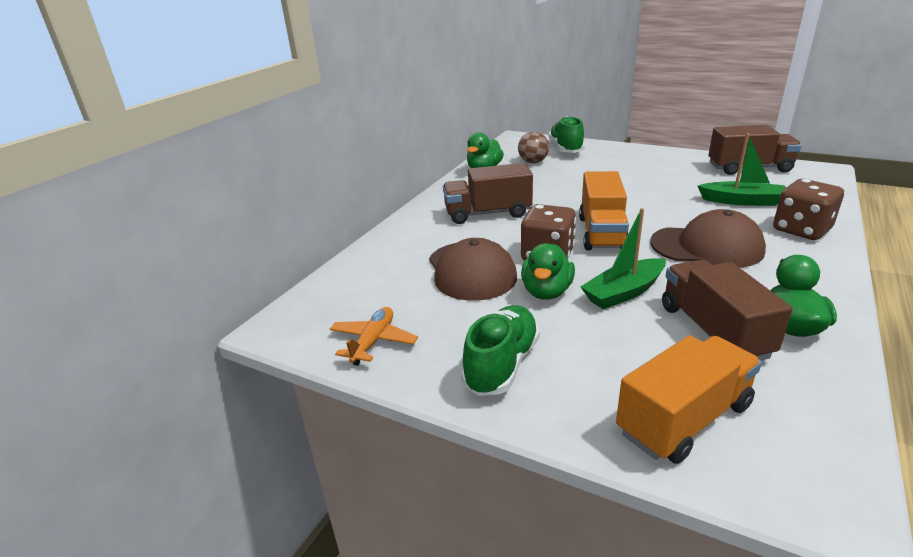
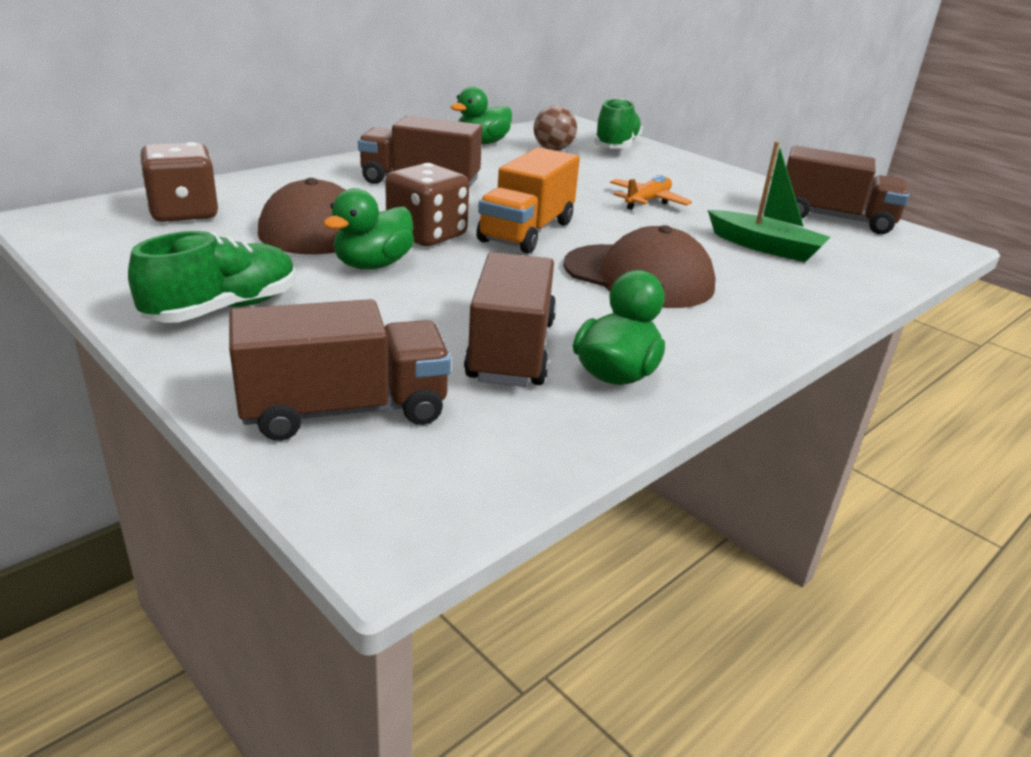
camera: 15 degrees right, 0 degrees up
(373, 341) = (123, 255): orange plane -> orange plane (647, 201)
(624, 292) = (462, 289): green boat -> none
(684, 419) = (344, 410): orange truck -> brown truck
(801, 230) = (798, 293): brown dice -> brown dice (184, 213)

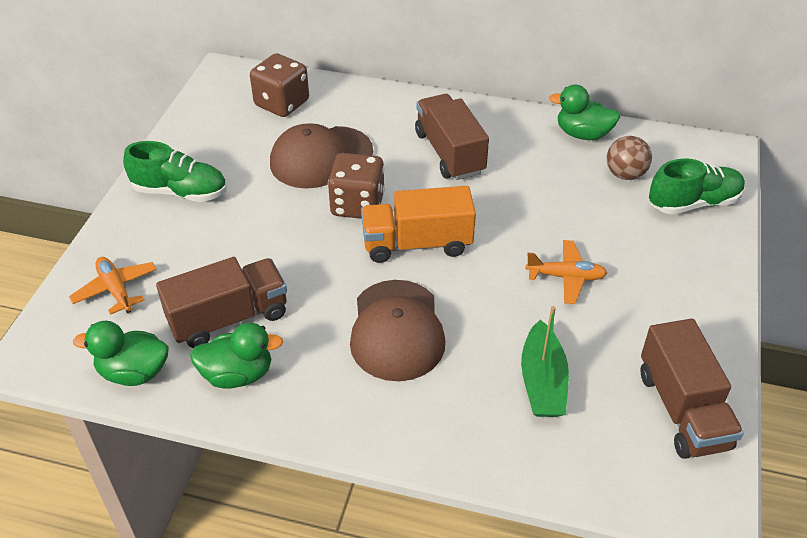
camera: 60 degrees right, 15 degrees up
(344, 410) = (116, 290): brown truck -> orange plane
(373, 265) = (287, 209): green duck -> green duck (134, 372)

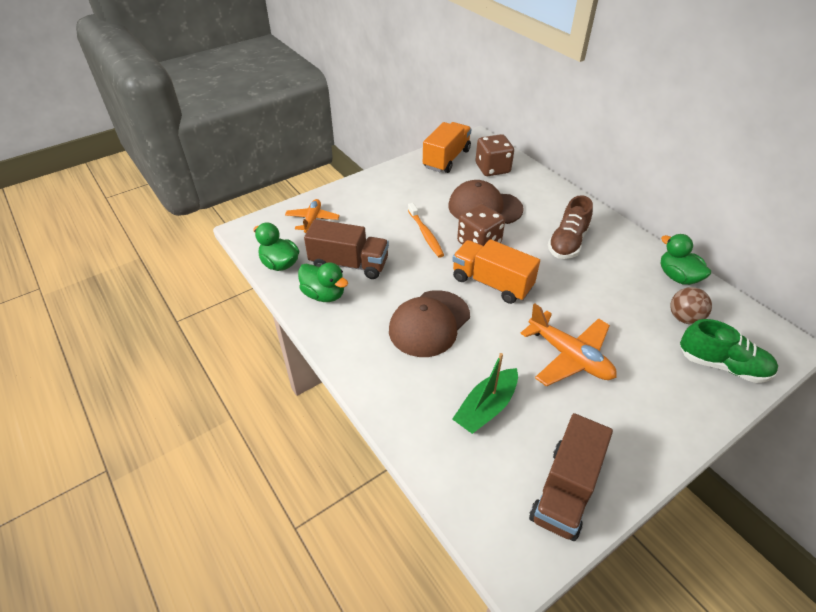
camera: 40 degrees right, 0 degrees up
(180, 192) = (391, 189): green shoe -> none
(212, 117) = (446, 159): none -> orange truck
(285, 227) = (425, 234): none -> orange toothbrush
(449, 153) = (567, 243): brown truck -> brown shoe
(566, 277) = (569, 356): orange plane -> orange plane, size x1.57

